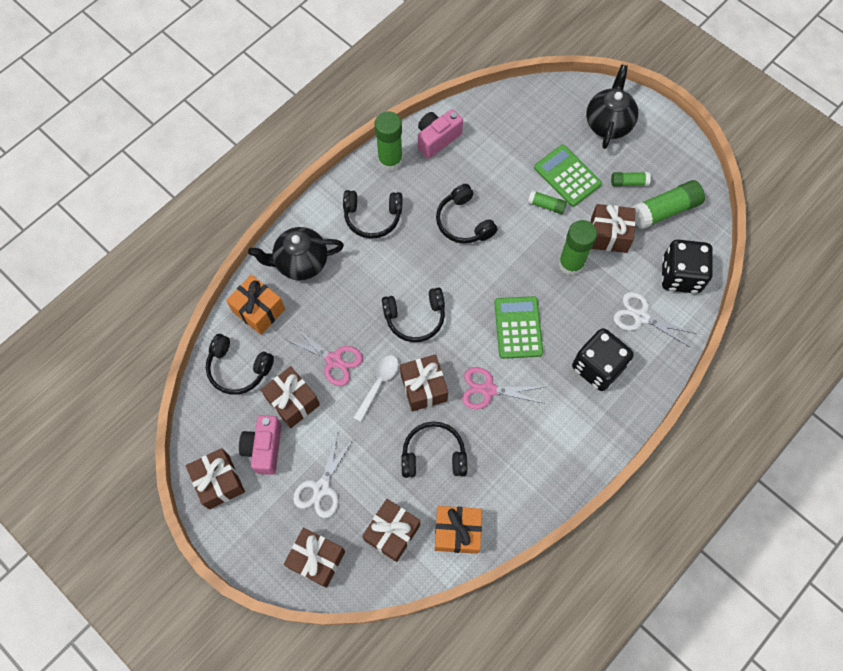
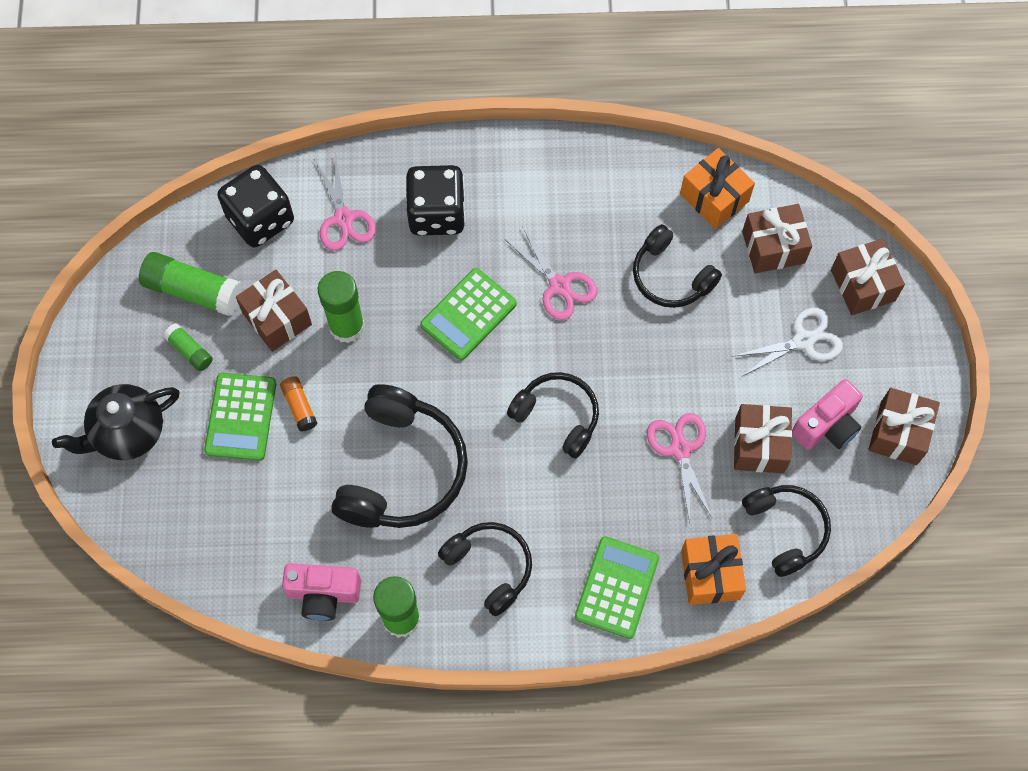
camera: 135 degrees left, 0 degrees up
(301, 262) = (616, 587): black teapot -> green calculator
(378, 384) = (658, 385): white spoon -> none
(423, 387) = (618, 343): brown gift -> none
(464, 222) = (401, 469): black headphones -> black headphones, size x1.61
(546, 205) = (299, 406): green glue stick -> orange glue stick
(641, 316) = (343, 218): white scissors -> pink scissors

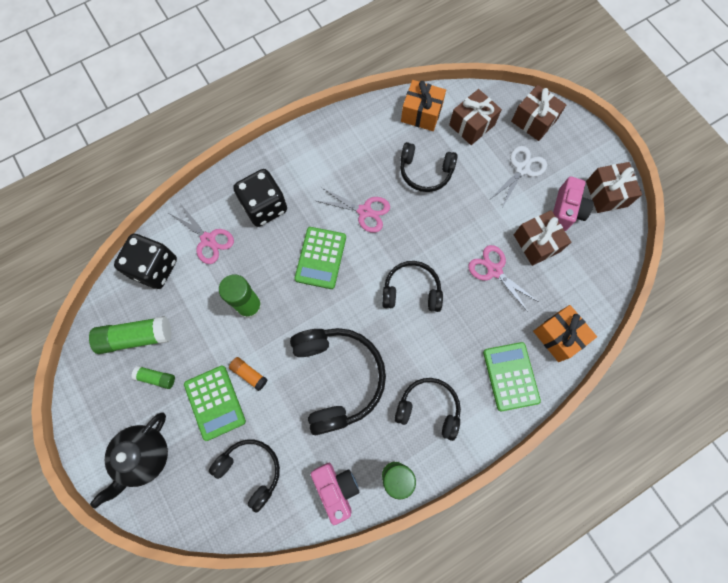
camera: 30 degrees left, 5 degrees up
(277, 318) = (202, 325): brown gift -> none
(323, 594) = (336, 488): pink camera -> pink camera turned 90 degrees counterclockwise
(785, 530) = (582, 285): black headphones -> black headphones (250, 471)

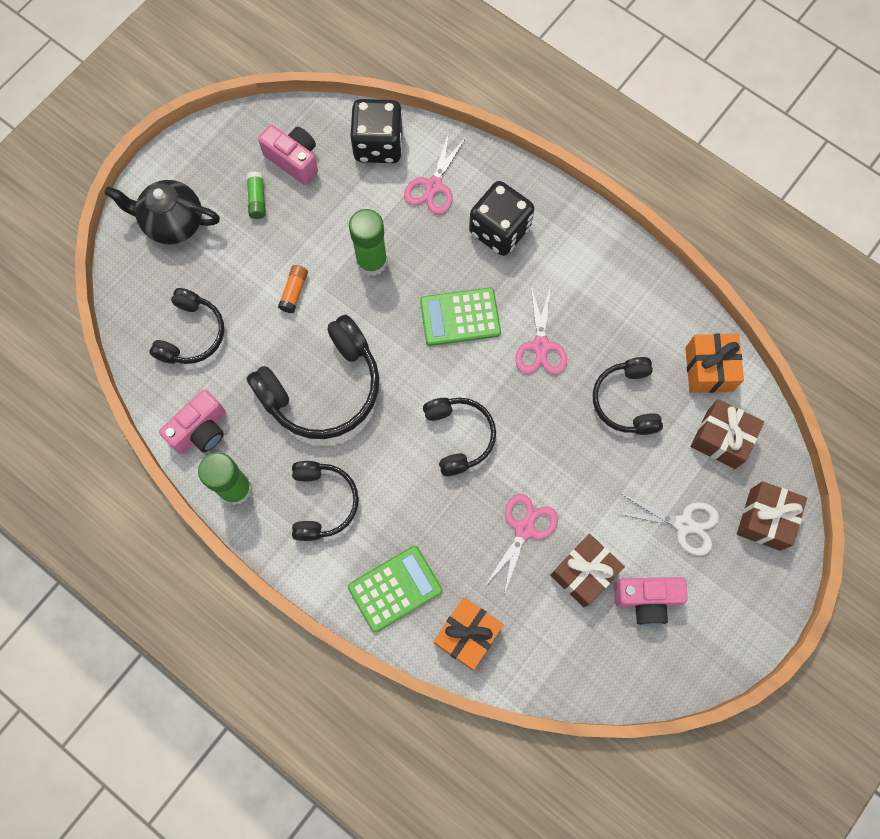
camera: 70 degrees right, 0 degrees up
(136, 337) = (294, 160): green glue stick -> pink camera
(215, 402) = (251, 269): green calculator -> none
(606, 194) = (695, 649): brown gift -> none

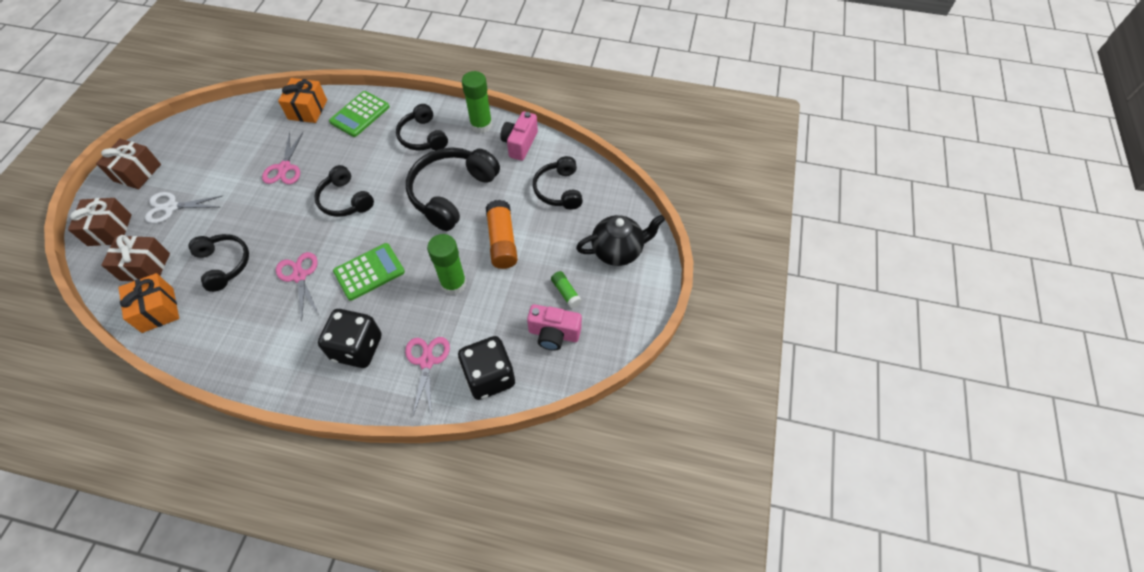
camera: 155 degrees right, 15 degrees down
(294, 292) = (502, 241): orange glue stick -> orange glue stick, size x1.86
(584, 573) = (239, 160): brown gift -> brown gift (137, 172)
(646, 599) = (194, 161): pink camera -> none

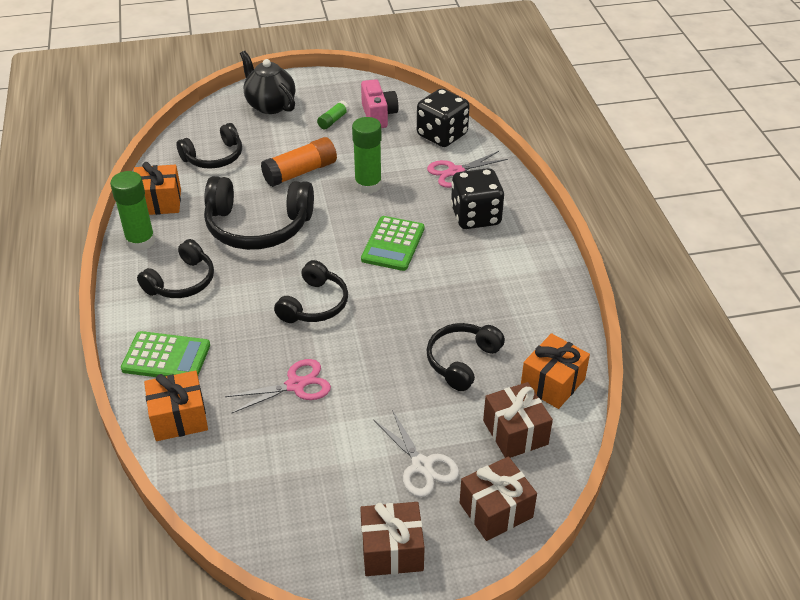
camera: 115 degrees left, 15 degrees down
(299, 276) = (432, 292): pink scissors -> none
(369, 272) = (393, 244): green calculator -> green calculator turned 105 degrees counterclockwise
(520, 144) = (159, 202): pink camera -> orange gift

